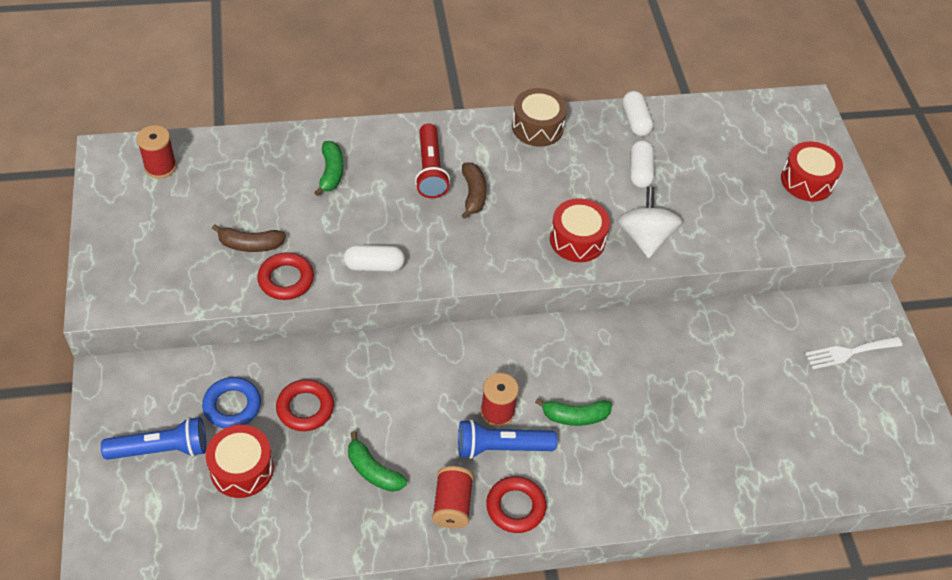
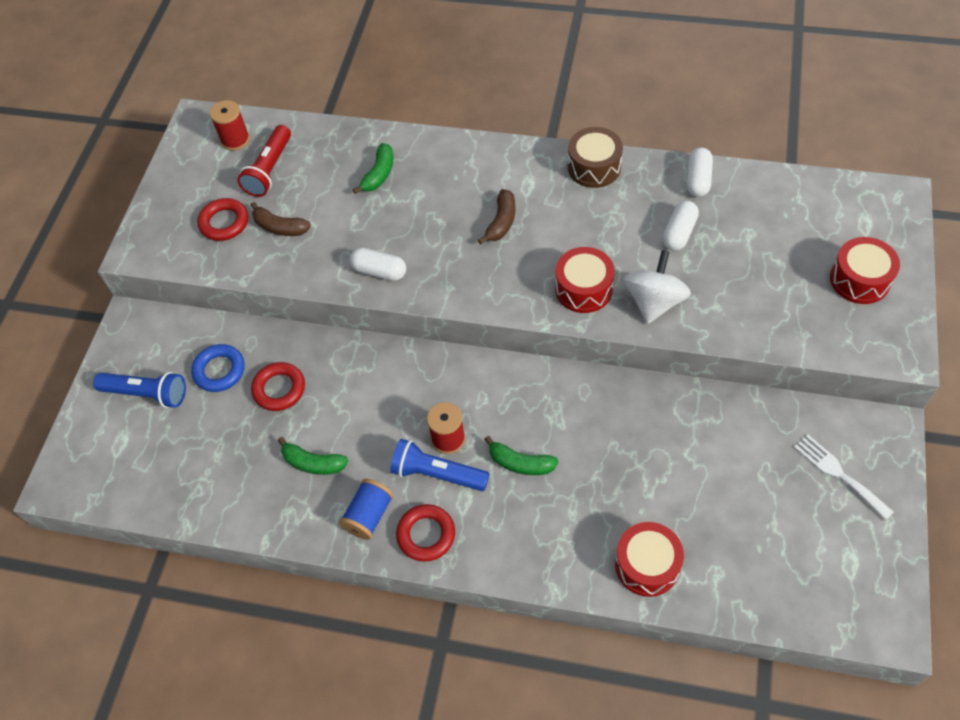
camera: 30 degrees right, 5 degrees up
(242, 469) = (204, 430): red drum -> red drum (647, 565)
(286, 279) = (296, 266): red ring -> red ring (224, 223)
(373, 470) = (313, 463): green banana -> green banana turned 45 degrees counterclockwise
(430, 170) = (471, 190): red flashlight -> red flashlight (269, 170)
(452, 505) = (369, 515): red spool -> blue spool
(849, 352) = (839, 474): white fork -> white fork turned 45 degrees clockwise

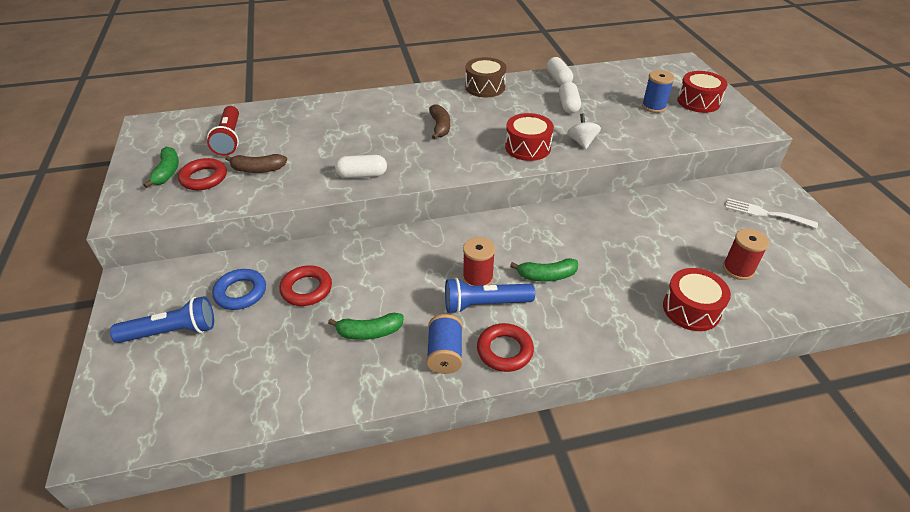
camera: 30 degrees left, 15 degrees down
(235, 140) = (188, 128): red spool -> red spool (738, 269)
(379, 174) = (326, 122): green banana -> green banana (167, 172)
(654, 302) = (582, 142): white spinning top -> white spinning top, size x0.63
(790, 270) = (653, 106): none -> blue spool

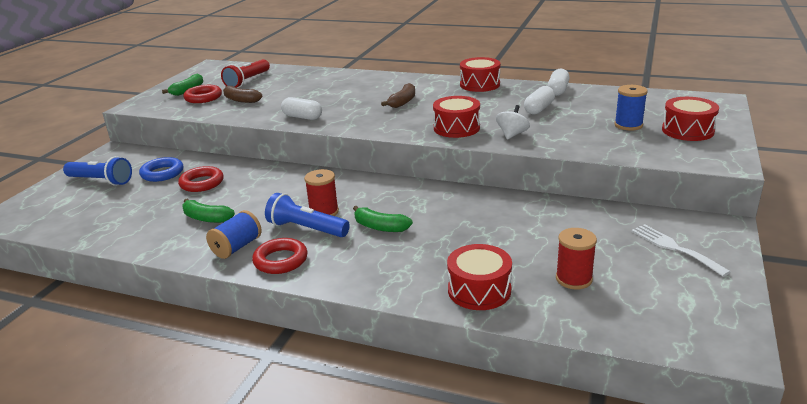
camera: 35 degrees right, 15 degrees down
(485, 87) = (480, 84): brown drum -> red drum

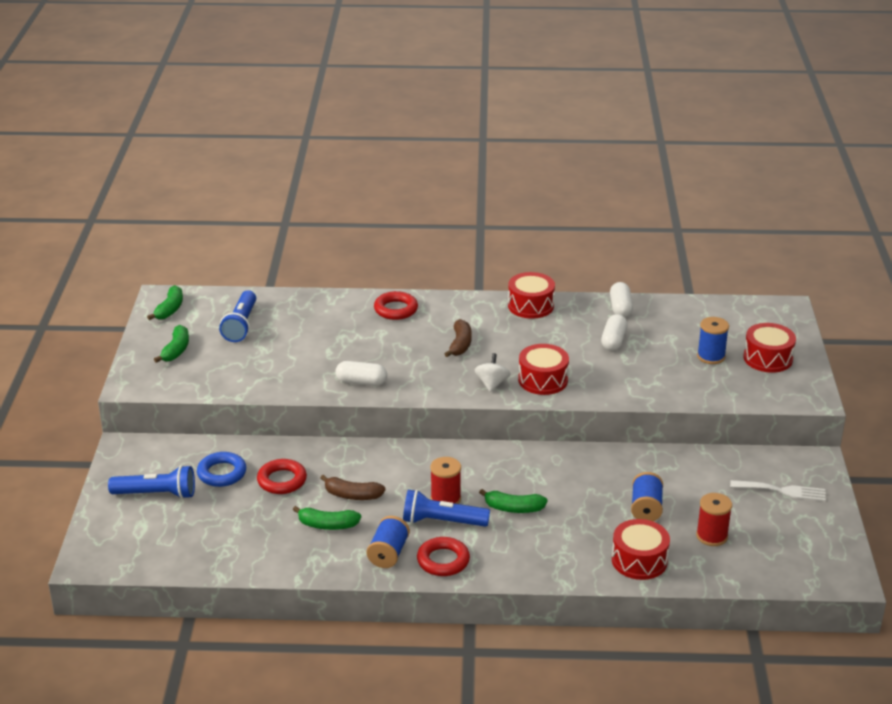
camera: 20 degrees left, 5 degrees up
(203, 97) = (209, 361): red ring -> red ring (396, 309)
(209, 71) = (170, 309): none -> green banana
(241, 100) = (262, 361): brown banana -> brown banana (352, 495)
(247, 81) = (241, 325): red flashlight -> blue flashlight
(512, 135) = (604, 383): white spinning top -> white spinning top (492, 384)
(513, 244) = (646, 508): none -> blue spool
(674, 248) = (782, 491): white fork -> white fork turned 150 degrees clockwise

